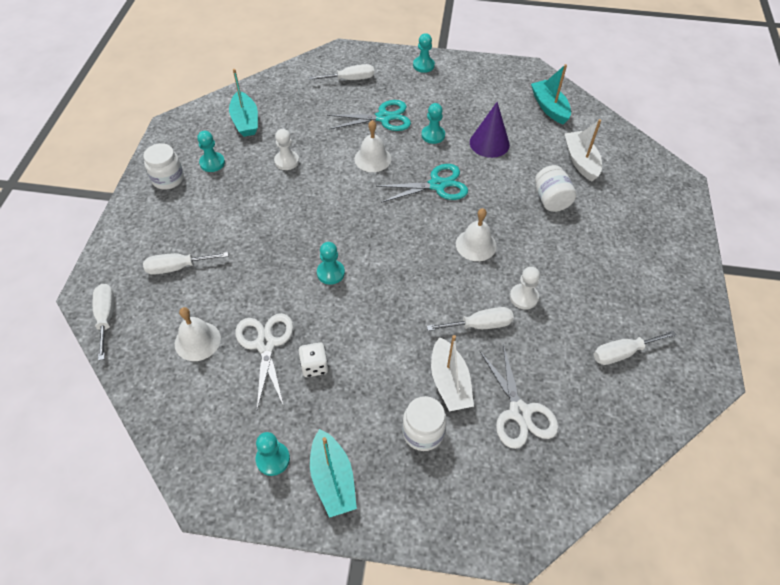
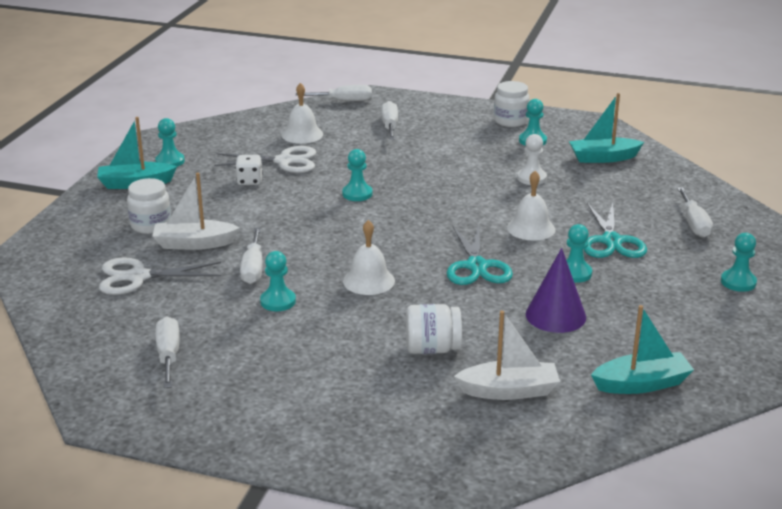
camera: 100 degrees right, 25 degrees down
(523, 297) = (278, 301): white pawn -> turquoise pawn

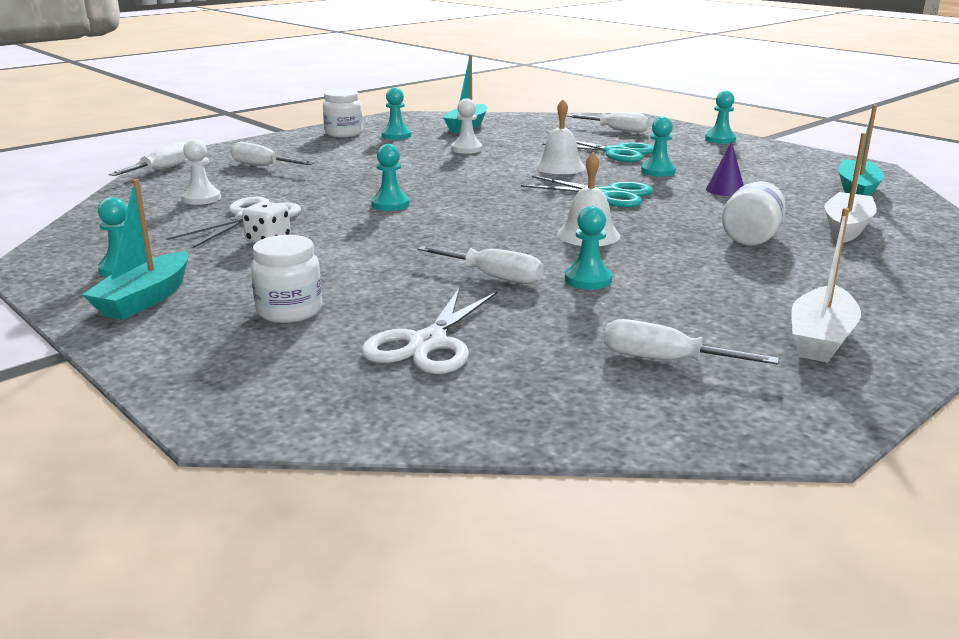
camera: 60 degrees left, 5 degrees down
(194, 244) = (383, 295): white boat -> white boat (820, 338)
(302, 134) = (201, 198): white bell -> white pawn
(555, 315) = (725, 190): purple cone -> purple cone, size x0.63

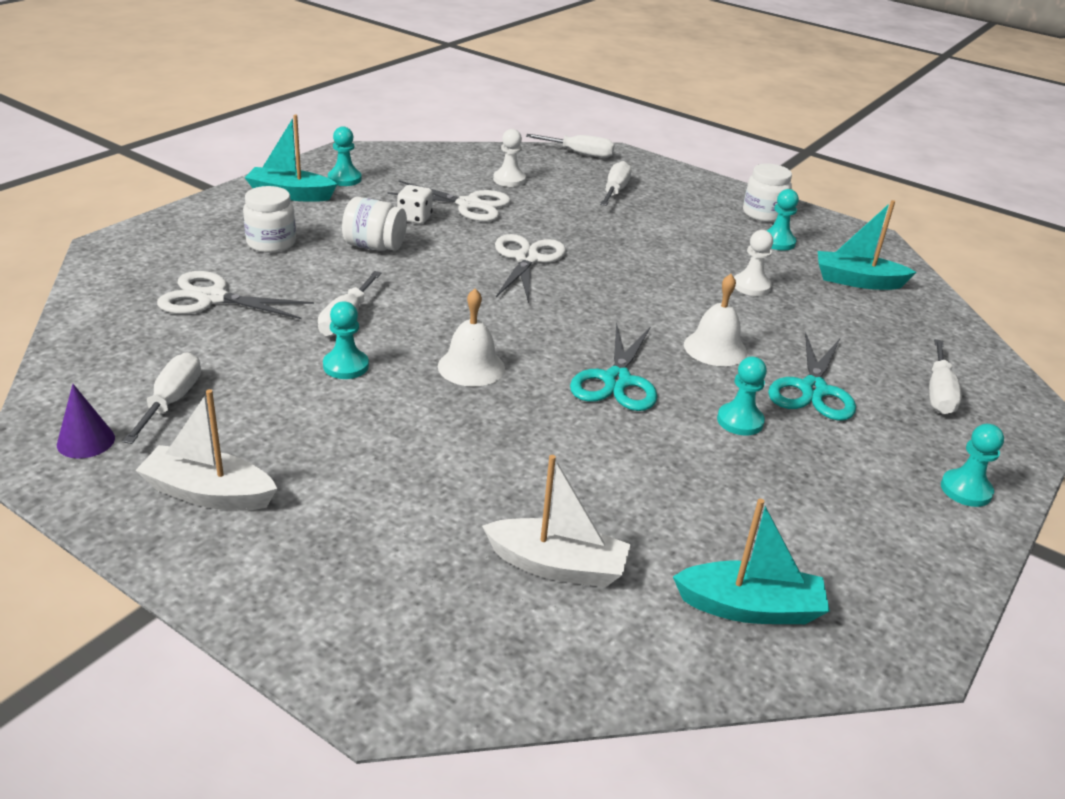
camera: 75 degrees right, 10 degrees up
(390, 204) = (527, 259): turquoise pawn -> white scissors
(725, 190) = (682, 473): purple cone -> purple cone (86, 441)
(751, 238) = (492, 477): white jar -> white jar (374, 246)

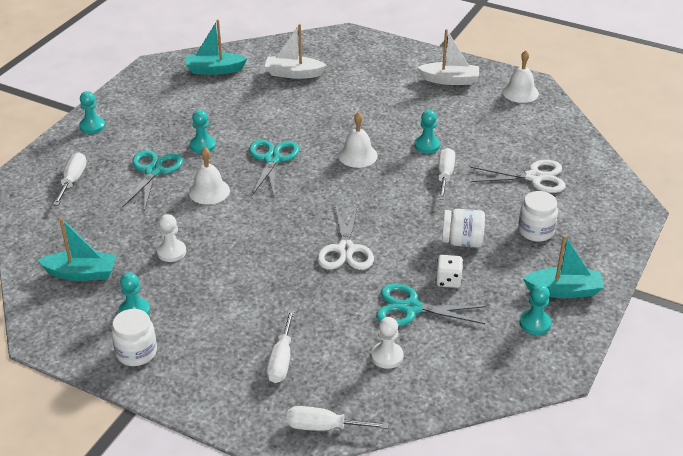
camera: 175 degrees right, 5 degrees up
(86, 441) = (520, 92): purple cone -> white bell
(171, 401) = (500, 114): white screwdriver -> none
(469, 205) = (411, 308): white scissors -> turquoise scissors

